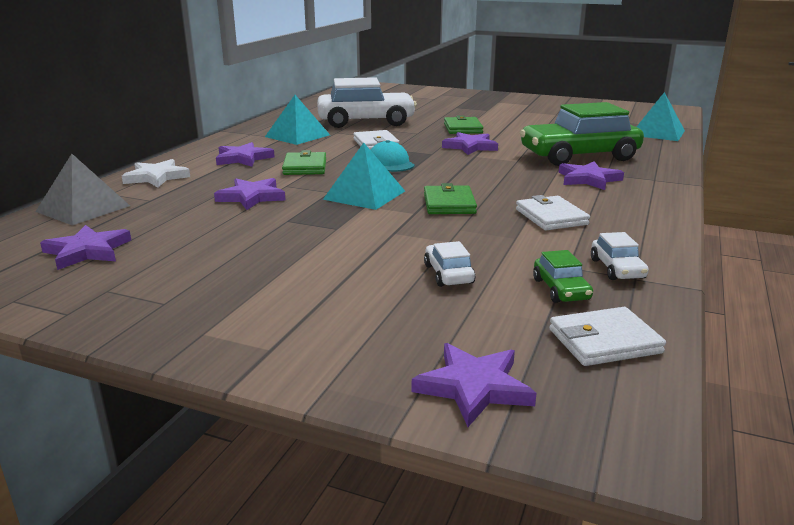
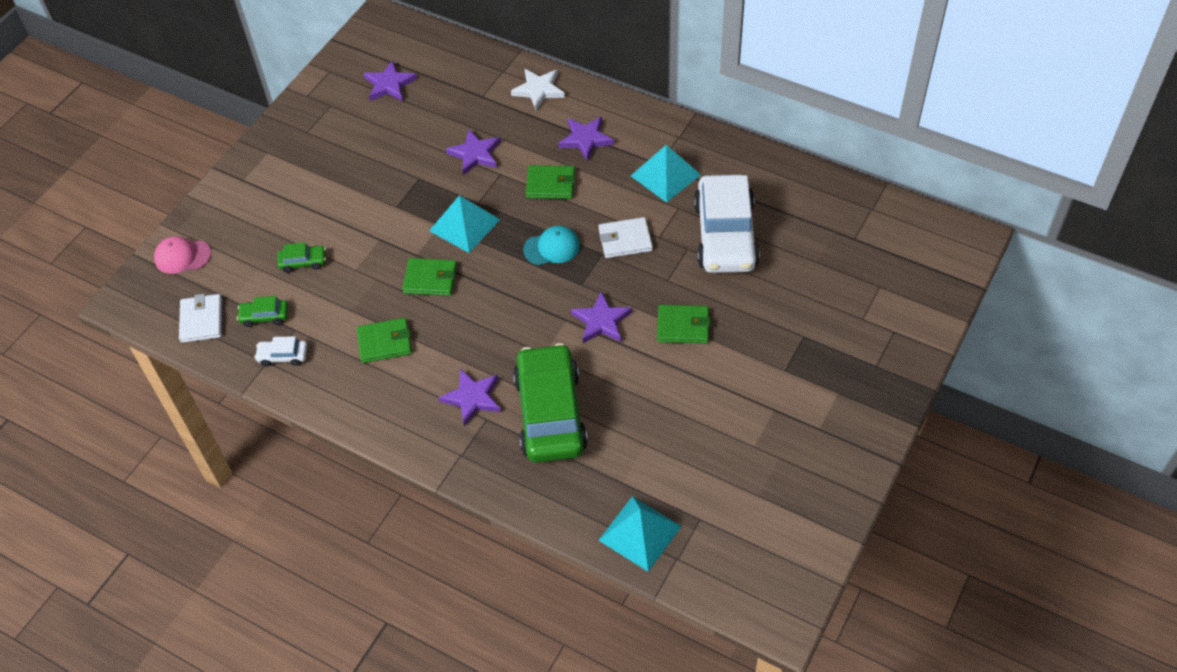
camera: 100 degrees right, 30 degrees up
(83, 208) = (470, 64): grey pyramid -> none
(448, 274) = (303, 262): white car -> green car
(473, 387) = (182, 256): purple star -> pink cap
(551, 217) = (384, 342): white wallet -> green wallet

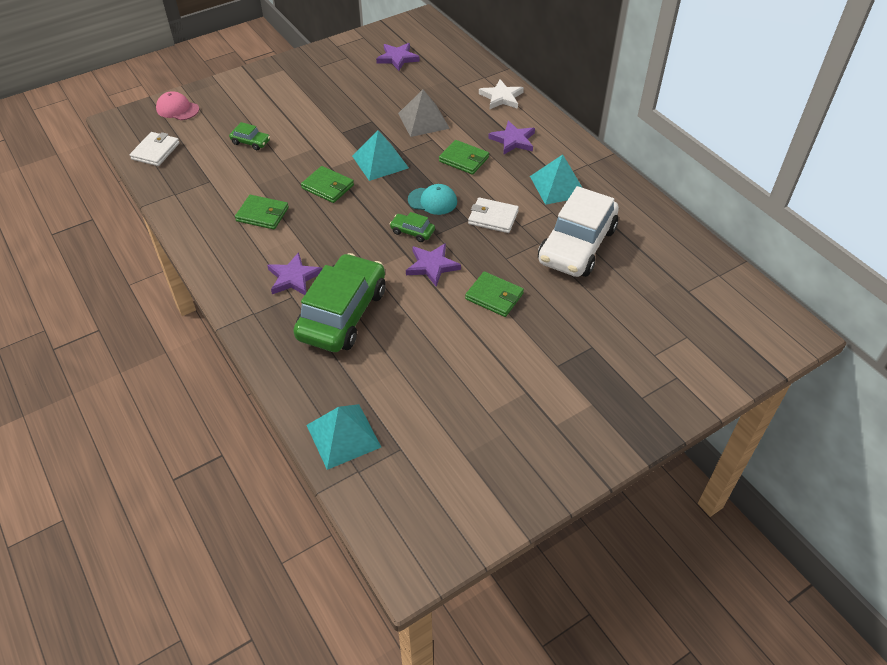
camera: 25 degrees right, 5 degrees down
(264, 316) = (197, 165): green car -> green car (412, 232)
(283, 356) = (187, 194): white car -> none
(475, 154) = (423, 120): purple star -> grey pyramid

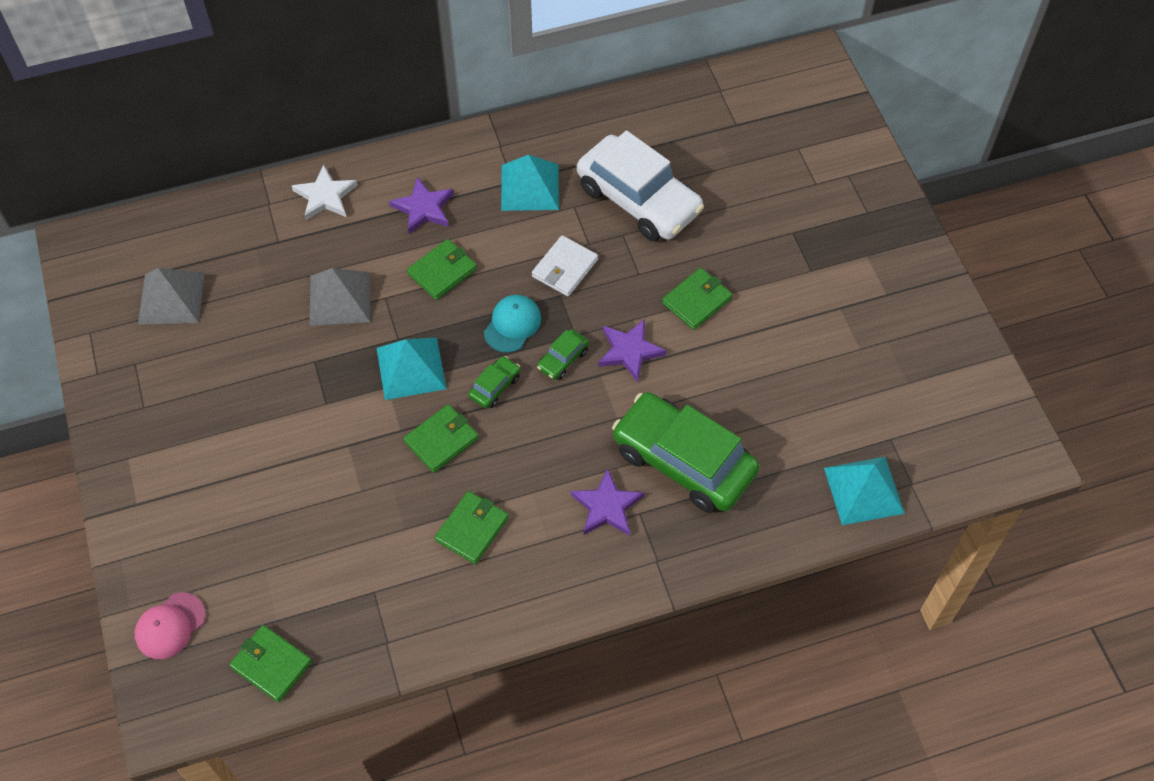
camera: 75 degrees left, 10 degrees up
(156, 151) = (271, 664): white wallet -> green wallet
(250, 142) = (302, 526): green car -> green car (495, 386)
(397, 58) = (171, 298): purple star -> grey pyramid

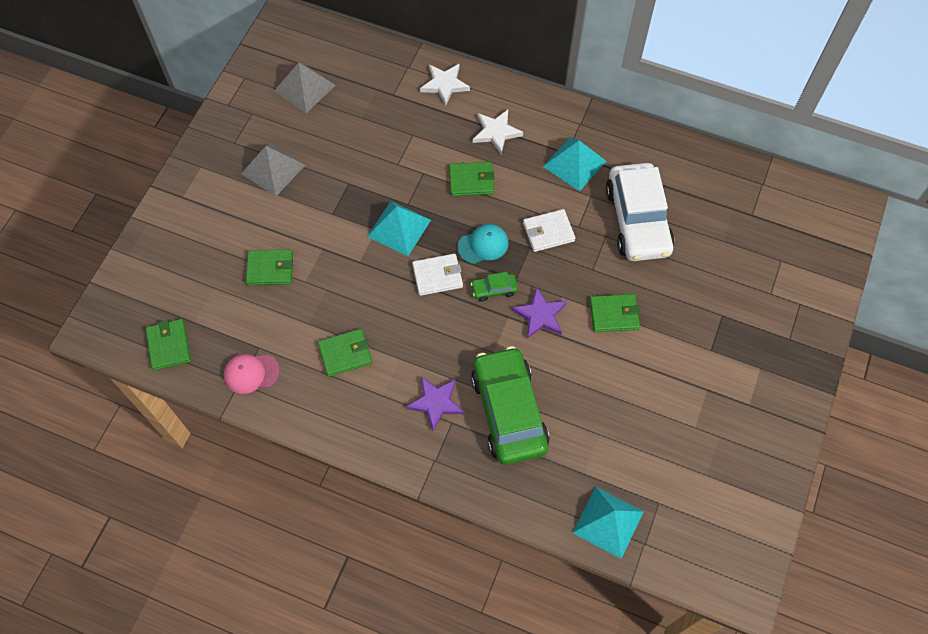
camera: 40 degrees right, 5 degrees up
(170, 626) = (138, 281): pink cap -> pink cap (251, 373)
(339, 298) = (396, 154): grey pyramid -> grey pyramid (273, 169)
(423, 208) = (496, 132): purple star -> white star
(441, 440) = (376, 286): green wallet -> green wallet (270, 269)
(495, 386) = (437, 276): green car -> white wallet

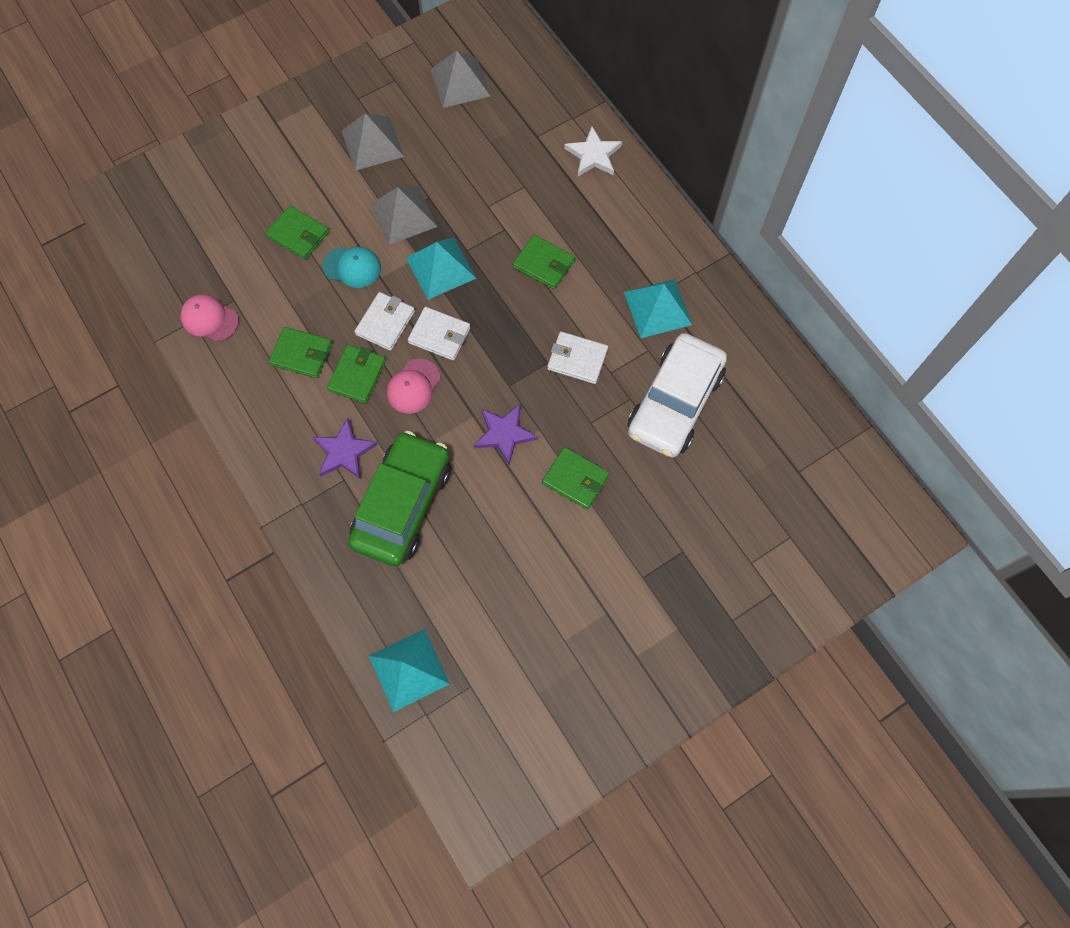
camera: 35 degrees right, 5 degrees up
(169, 345) = (162, 250): green wallet -> green wallet (357, 375)
(340, 207) = (403, 215): none -> grey pyramid
(390, 292) = (385, 323): none -> white wallet
(448, 324) = (413, 386): none -> pink cap
(483, 245) = (505, 333): turquoise cap -> turquoise cap (352, 267)
(494, 289) = (481, 381): green car -> none
(496, 132) = (605, 231): white star -> none

